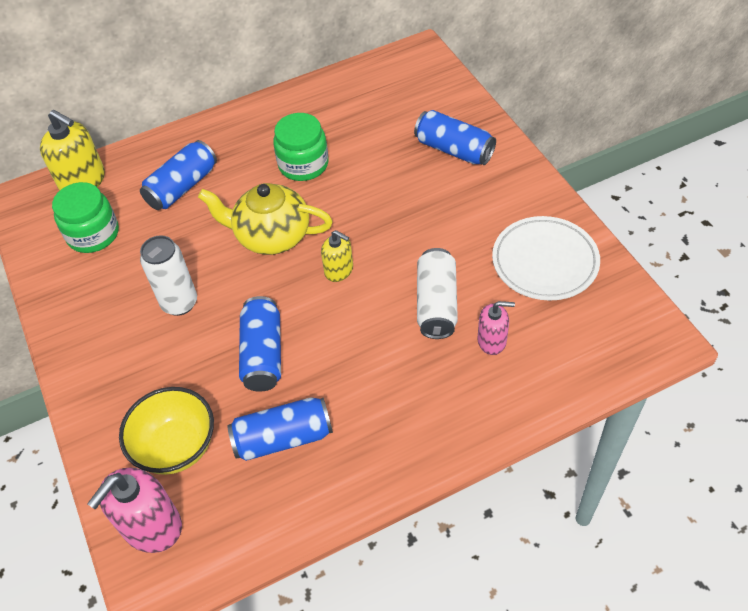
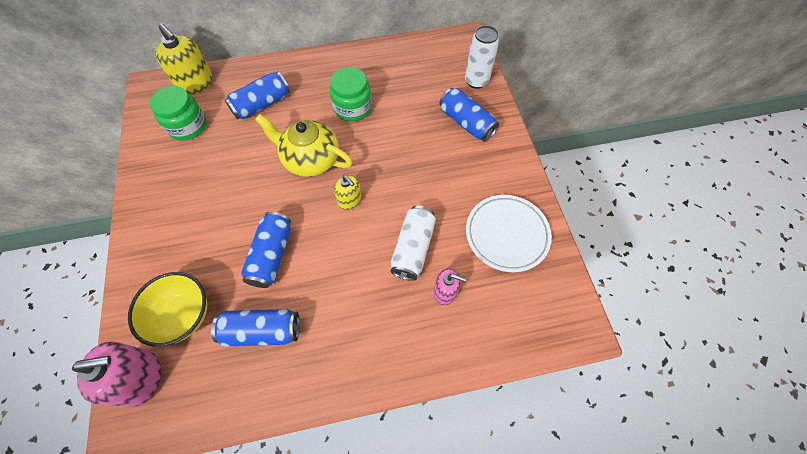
camera: 10 degrees right, 10 degrees up
(151, 526) = (142, 377): pink soap dispenser -> pink soap dispenser turned 150 degrees counterclockwise
(179, 303) = (227, 197): white can -> white can (476, 81)

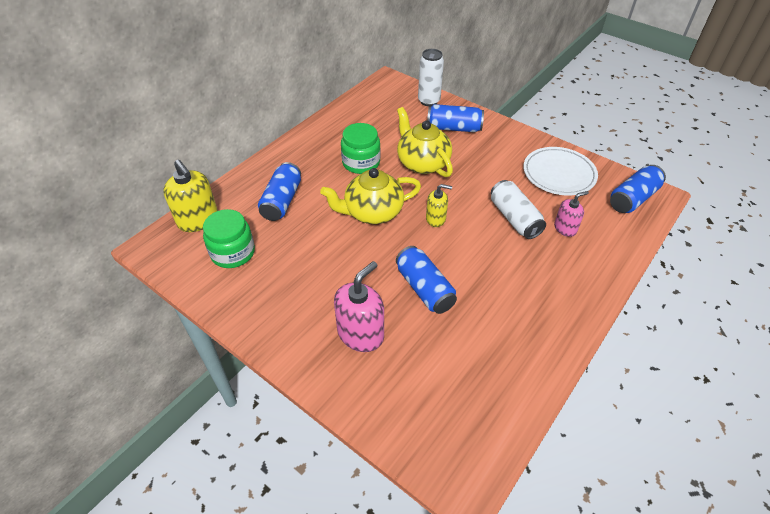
camera: 40 degrees left, 15 degrees down
(142, 377) = (432, 438): pink soap dispenser -> pink soap dispenser (361, 334)
(183, 315) = (409, 374): yellow bowl -> none
(196, 83) = (198, 220): yellow soap dispenser -> yellow soap dispenser turned 45 degrees clockwise
(262, 330) = (481, 337): blue can -> blue can (633, 198)
(399, 140) = (422, 163): none -> yellow teapot

